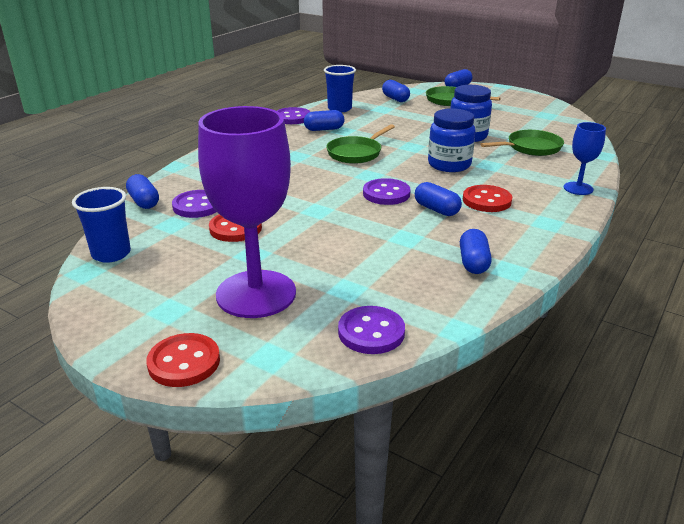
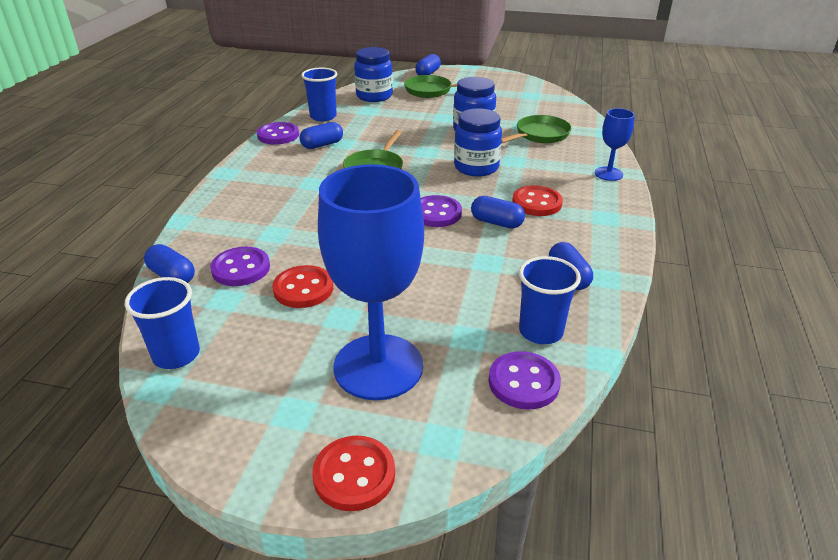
camera: 20 degrees left, 5 degrees up
(256, 294) = (378, 366): purple goblet -> blue goblet
(395, 99) = (374, 96): blue capsule -> blue jar
(415, 298) = (540, 331): none -> blue cup

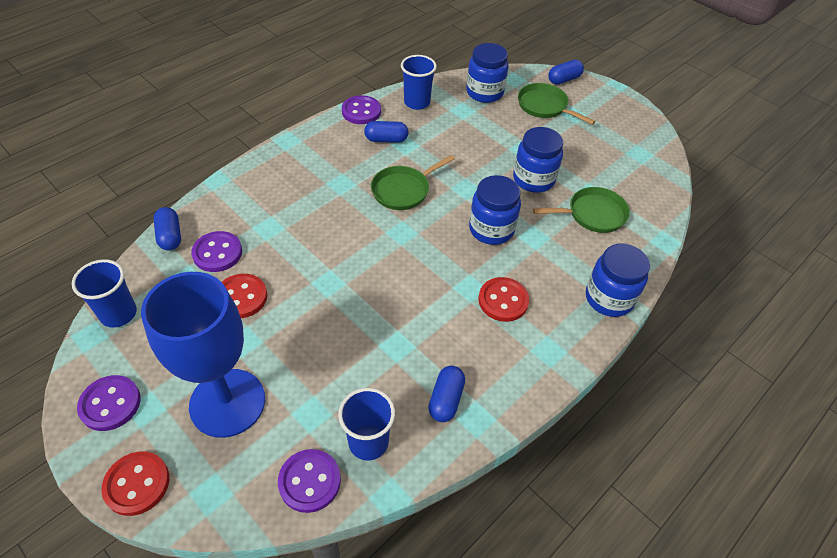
camera: 30 degrees right, 15 degrees up
(436, 213) = (406, 268): purple button -> purple button (110, 404)
(496, 222) = (445, 305): blue capsule -> none
(608, 174) = (609, 298): blue goblet -> blue jar

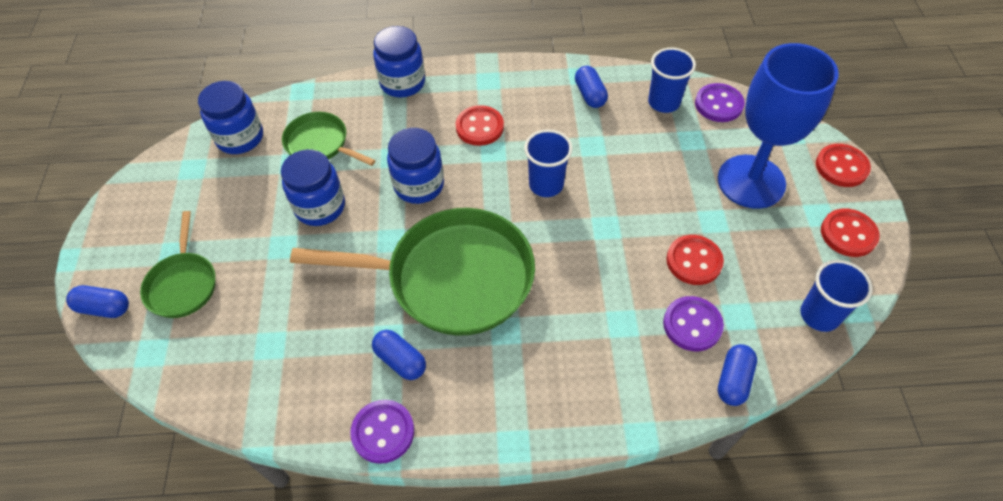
camera: 135 degrees left, 5 degrees up
(110, 404) = (848, 234): purple button -> red button
(403, 190) = (451, 278): green pan -> green pan, size x1.96
(417, 102) = (304, 397): blue cup -> blue cup (546, 185)
(446, 400) = (590, 95): blue capsule -> blue capsule turned 75 degrees counterclockwise
(484, 93) = (212, 354): blue jar -> blue jar (240, 138)

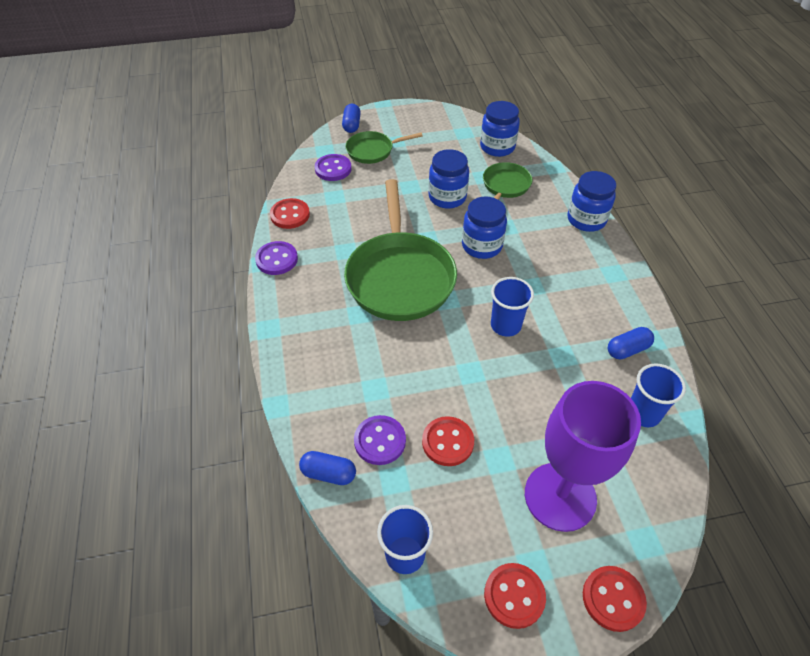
camera: 80 degrees right, 5 degrees down
(400, 360) = (329, 259): blue capsule -> none
(479, 127) = (555, 274): red button -> red button (290, 215)
(718, 104) = (662, 466): purple button -> purple button (333, 169)
(751, 181) = (560, 496): blue goblet -> purple goblet

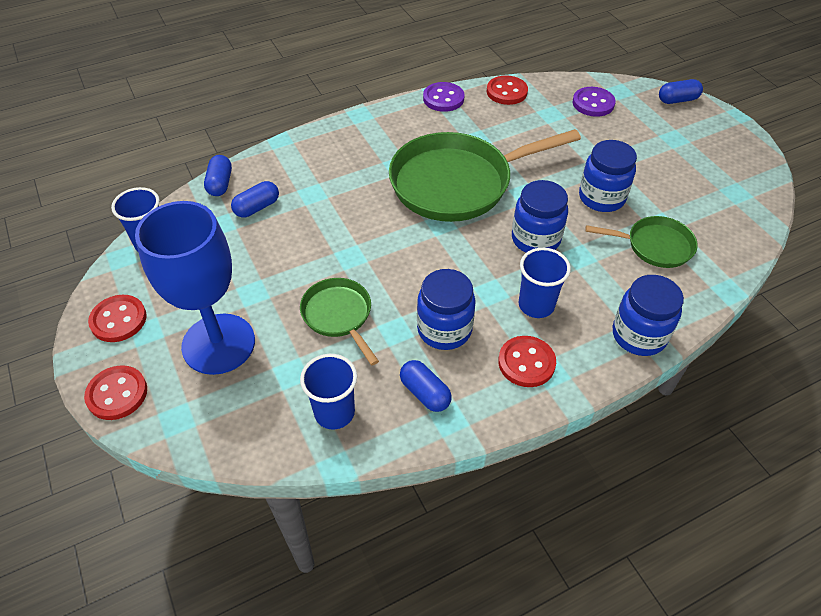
camera: 75 degrees right, 0 degrees up
(373, 151) = (644, 125): green pan -> green pan (339, 316)
(380, 441) = (257, 207): purple button -> blue capsule
(447, 442) = (264, 252): red button -> red button (526, 363)
(497, 147) = (729, 228): blue jar -> blue jar (444, 329)
(505, 325) = (422, 276): blue cup -> blue cup (536, 305)
(560, 496) = (218, 344): purple goblet -> blue goblet

